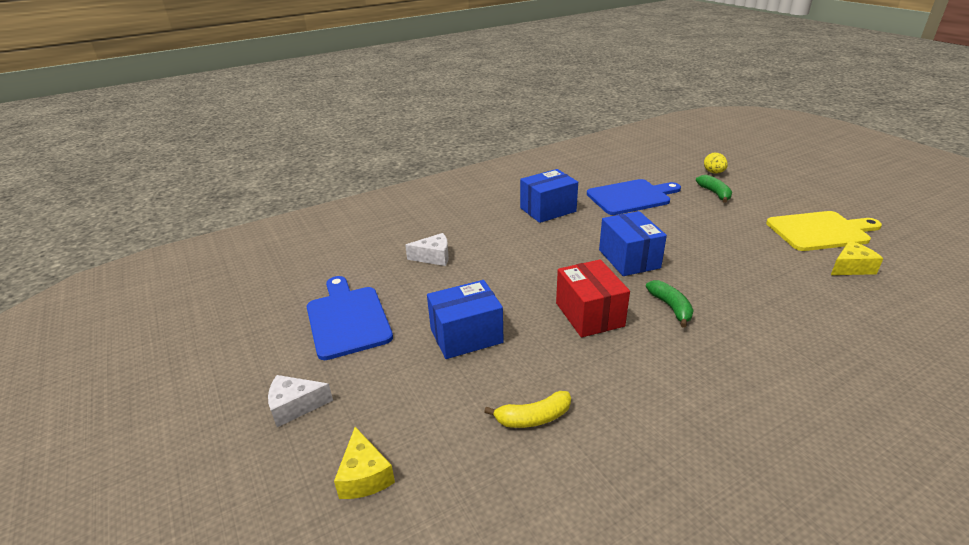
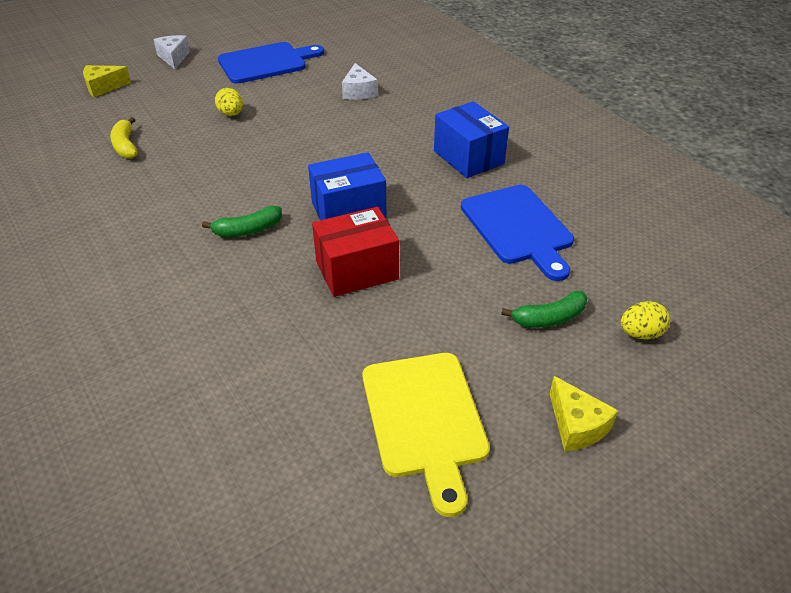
camera: 85 degrees right, 10 degrees up
(466, 336) = (231, 114): blue box -> yellow egg
(589, 314) = (247, 177): red box -> red box (357, 270)
(851, 267) = (311, 419): yellow cheese -> yellow cheese (576, 425)

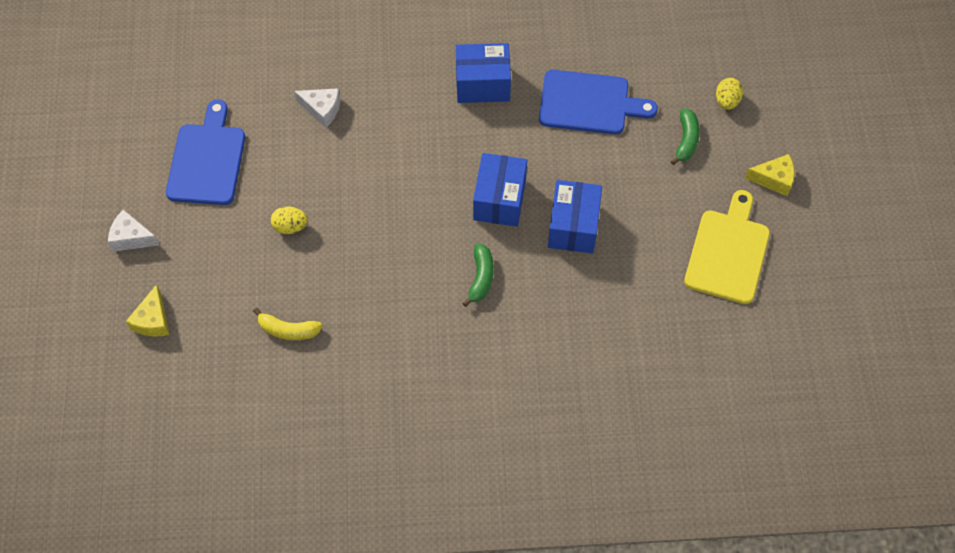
camera: 60 degrees left, 20 degrees up
(357, 270) = (573, 226): red box -> blue box
(425, 419) = (728, 252): yellow cutting board -> yellow cutting board turned 90 degrees counterclockwise

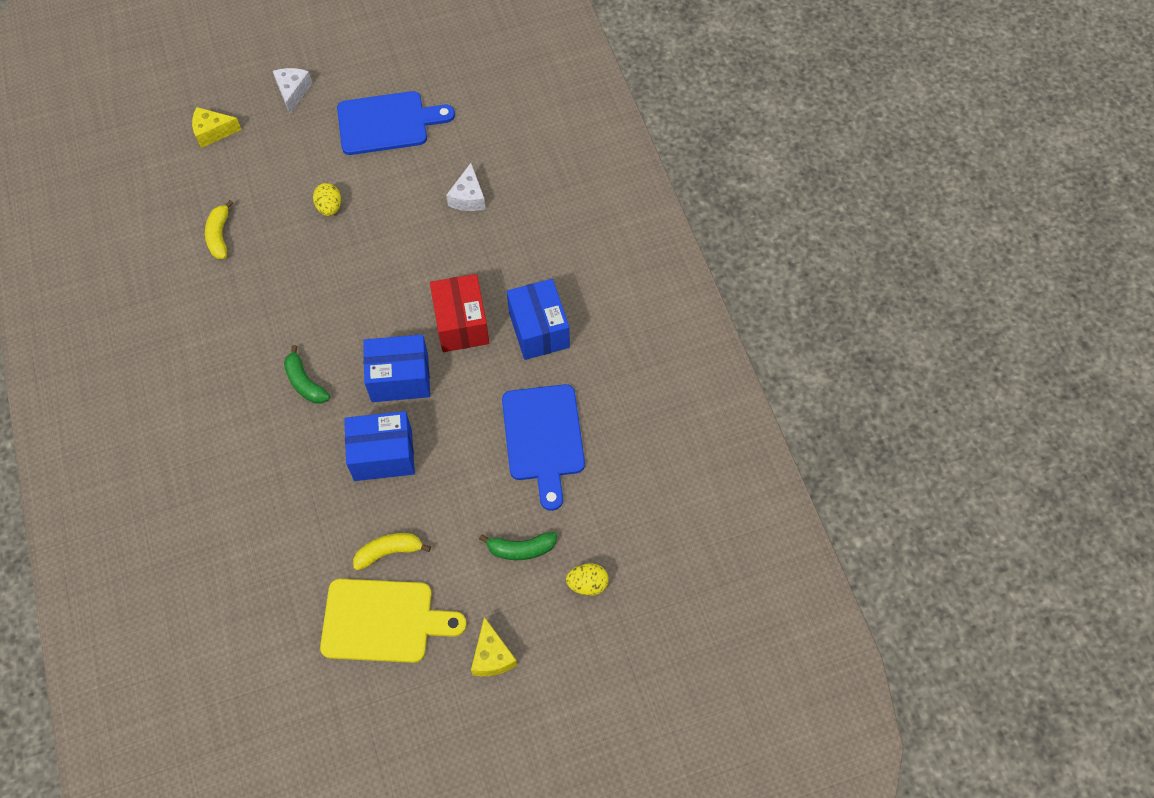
camera: 75 degrees right, 0 degrees up
(457, 141) = (461, 323): none -> red box
(481, 278) = (305, 382): green banana -> green banana turned 60 degrees clockwise
(666, 237) = (389, 551): none -> yellow banana

